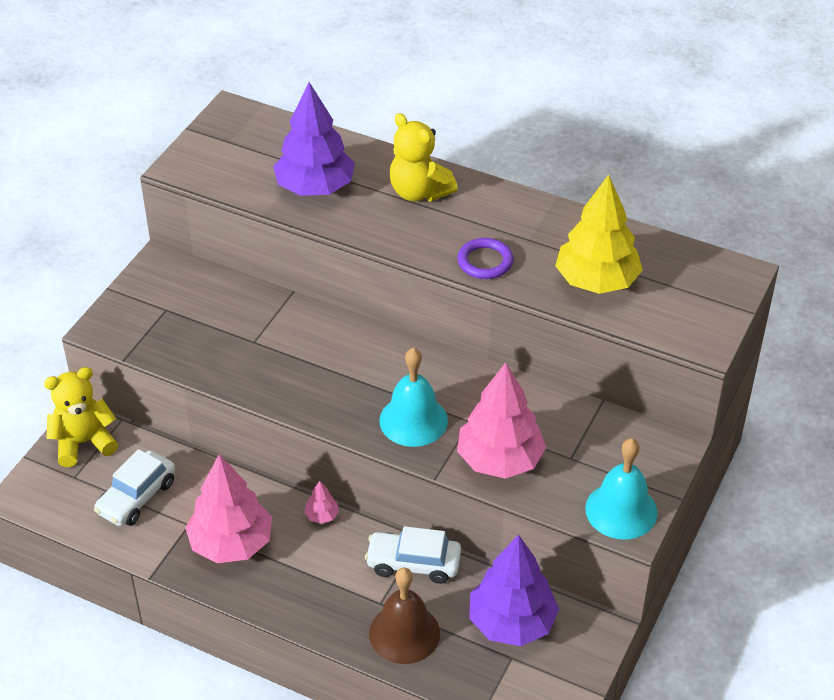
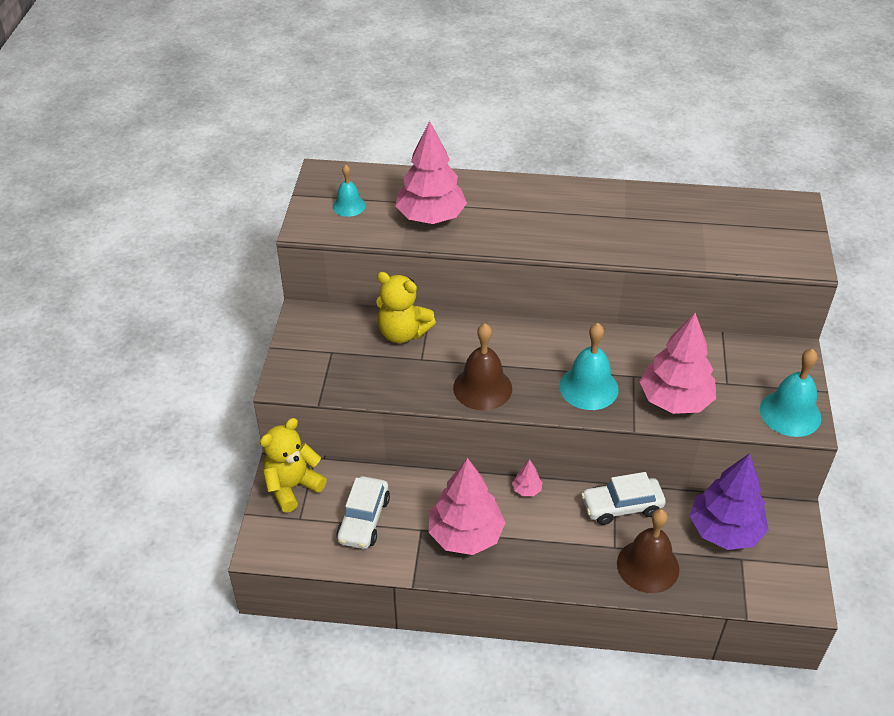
camera: 20 degrees left, 0 degrees up
(236, 154) = (349, 206): none -> turquoise bell
(299, 389) = (482, 388): none -> brown bell
(315, 188) = (431, 217): purple tree -> pink tree
(419, 192) = (517, 201): yellow teddy bear -> yellow teddy bear (402, 333)
(485, 262) = (603, 242): purple ring -> none
(596, 281) = (697, 236): yellow tree -> none

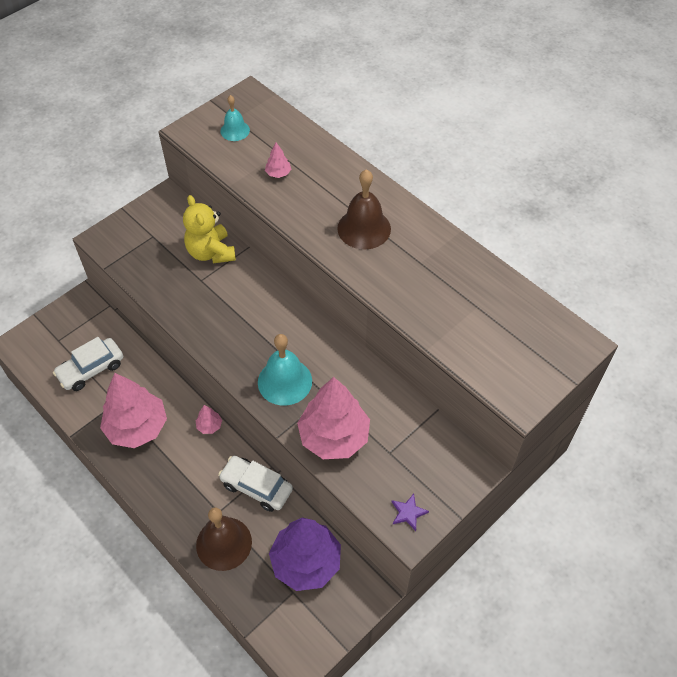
camera: 40 degrees right, 10 degrees up
(292, 487) = (76, 316): yellow teddy bear -> none
(431, 217) = (278, 173): pink tree -> pink tree, size x0.41
(482, 388) = (214, 329): brown bell -> brown bell (364, 228)
(790, 413) = (408, 513): turquoise bell -> purple star

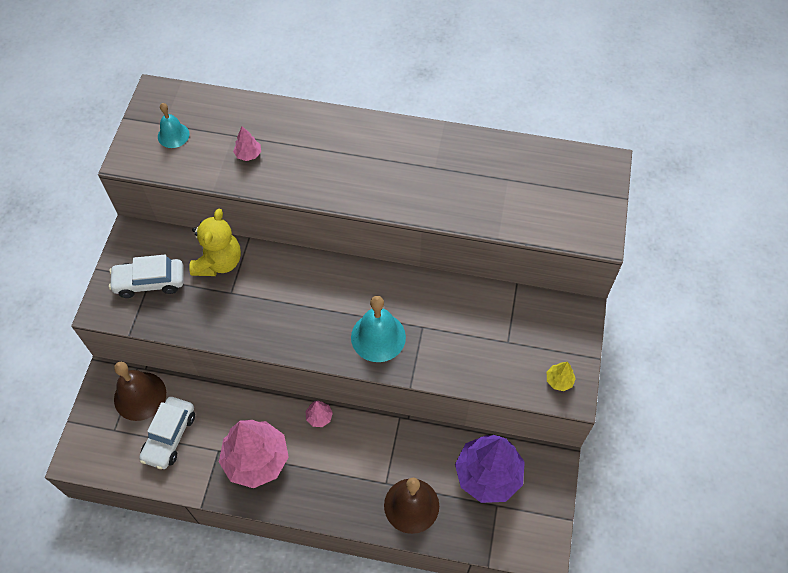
camera: 35 degrees left, 5 degrees up
(211, 252) = (219, 262): yellow teddy bear -> yellow teddy bear turned 105 degrees counterclockwise
(256, 487) = (400, 442): white car -> white car (150, 282)
(334, 437) = (455, 357): pink tree -> none
(364, 228) = (364, 163): brown bell -> brown bell (140, 396)
(408, 513) = (559, 380): purple star -> yellow tree

